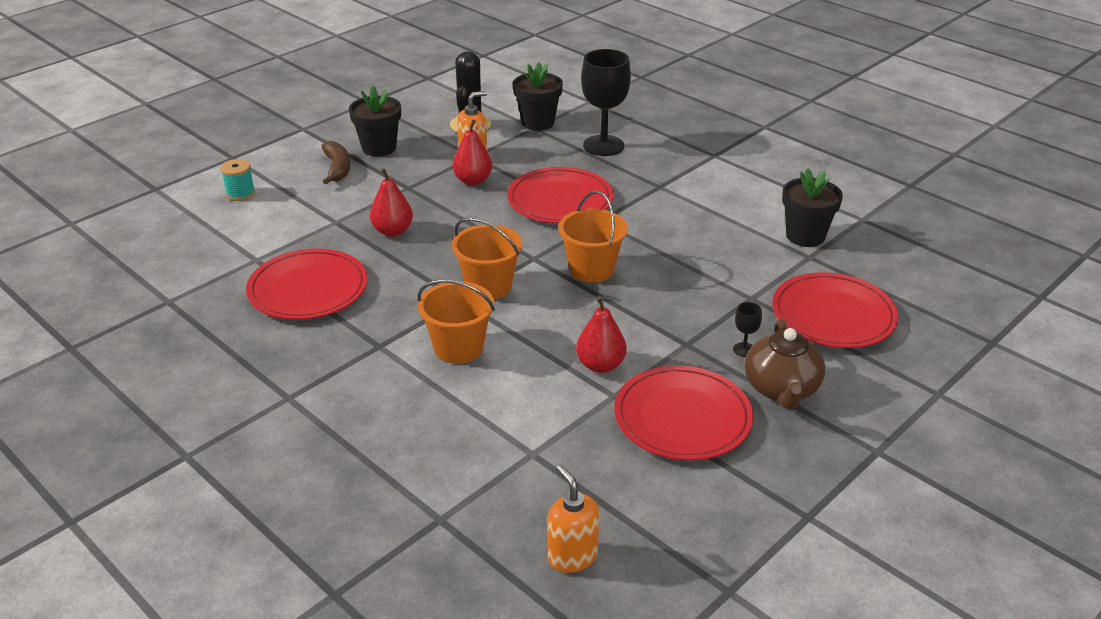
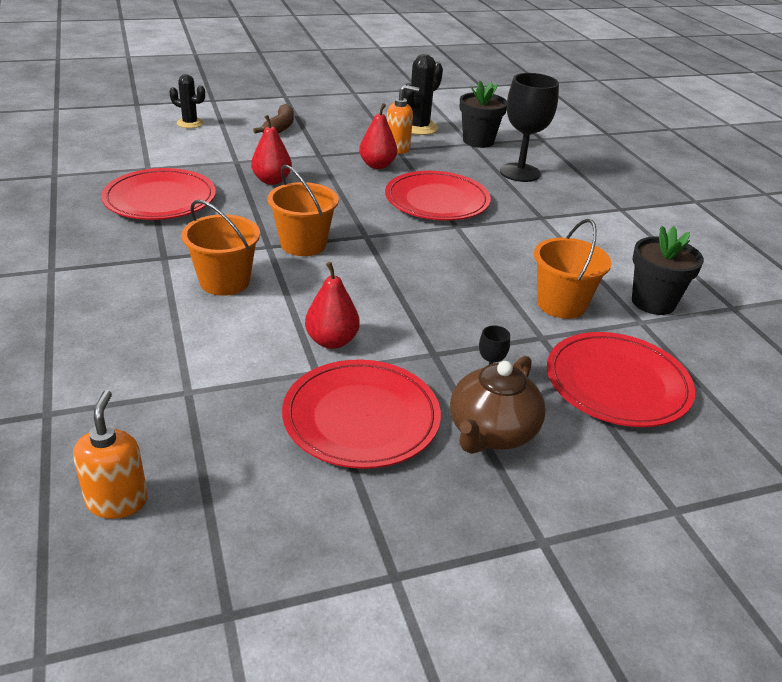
camera: 25 degrees right, 0 degrees up
(240, 193) = (190, 123): turquoise spool -> black cactus
(379, 148) = (327, 123): black flower pot -> none
(591, 269) = (408, 261): orange bucket -> orange bucket (561, 304)

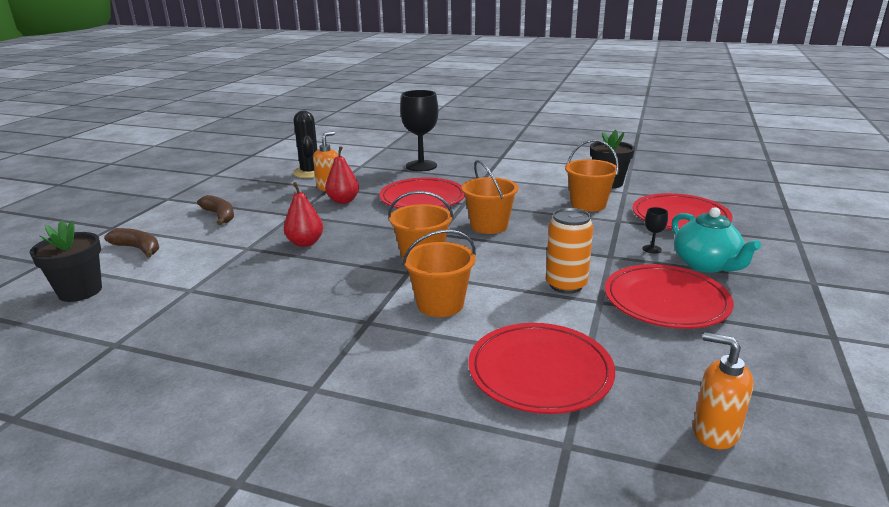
camera: 50 degrees left, 10 degrees down
(160, 199) = (261, 298): red plate -> red plate (540, 371)
(190, 123) = (138, 248): black cactus -> brown banana
(332, 341) = (566, 285): red pear -> orange can
(418, 257) = (489, 226): none -> orange bucket
(478, 141) = (360, 163): black flower pot -> black flower pot (80, 291)
(491, 432) = (706, 264): brown teapot -> turquoise teapot

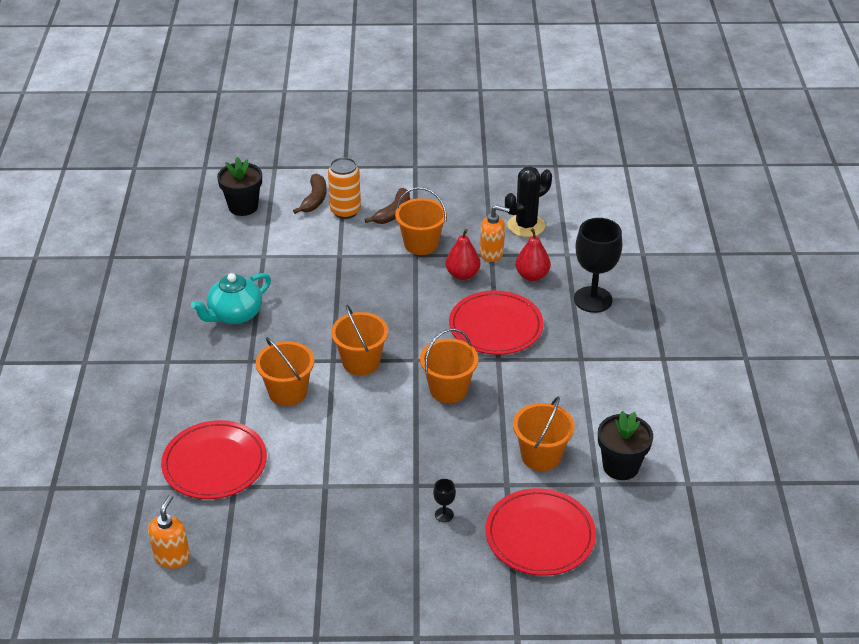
camera: 70 degrees right, 15 degrees up
(281, 210) = (421, 244): none -> orange bucket
(305, 243) = (361, 284): red pear -> red pear (532, 276)
(566, 285) = (346, 461): orange can -> orange can (345, 211)
(666, 301) = (340, 528): red plate -> none
(706, 264) = (424, 556): turquoise teapot -> turquoise teapot (234, 314)

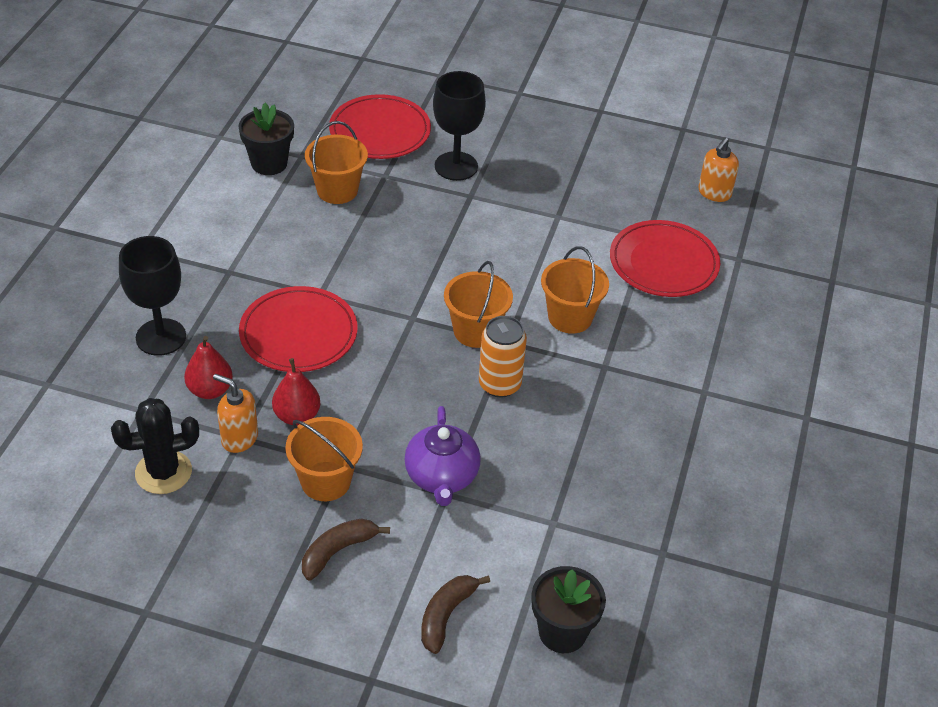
camera: 165 degrees left, 5 degrees up
(234, 314) = (611, 435): turquoise teapot -> none
(345, 211) = (407, 576): orange can -> orange can (499, 384)
(346, 263) = (441, 476): none -> purple teapot
(444, 514) = (456, 166): black goblet -> black goblet, size x2.39
(448, 389) = (393, 275): orange bucket -> none

